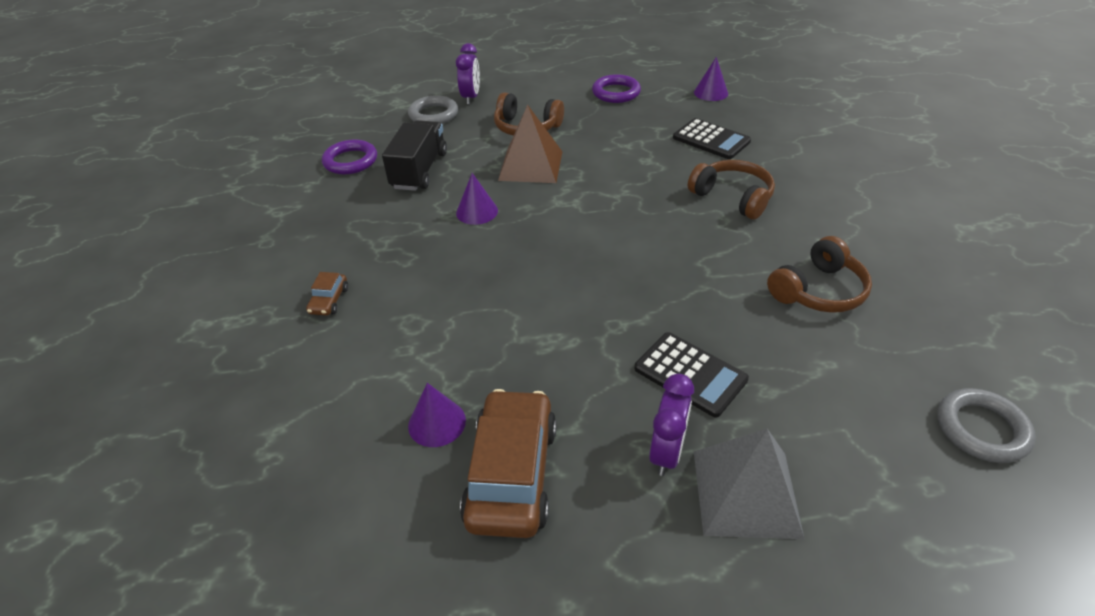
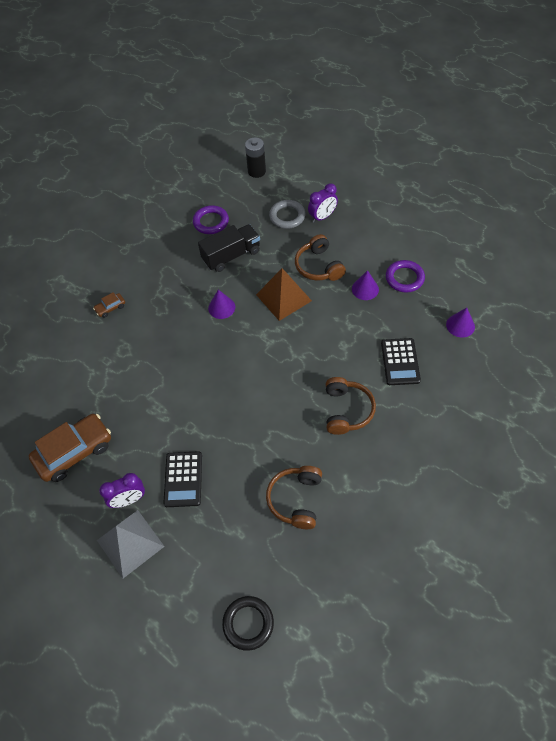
camera: 50 degrees right, 15 degrees up
(344, 104) = (256, 171): none -> black battery
(437, 423) = (78, 406): purple cone -> purple cone (365, 289)
(818, 290) = (296, 499): brown headphones -> brown headphones turned 90 degrees clockwise
(981, 429) = (248, 623): grey ring -> black ring

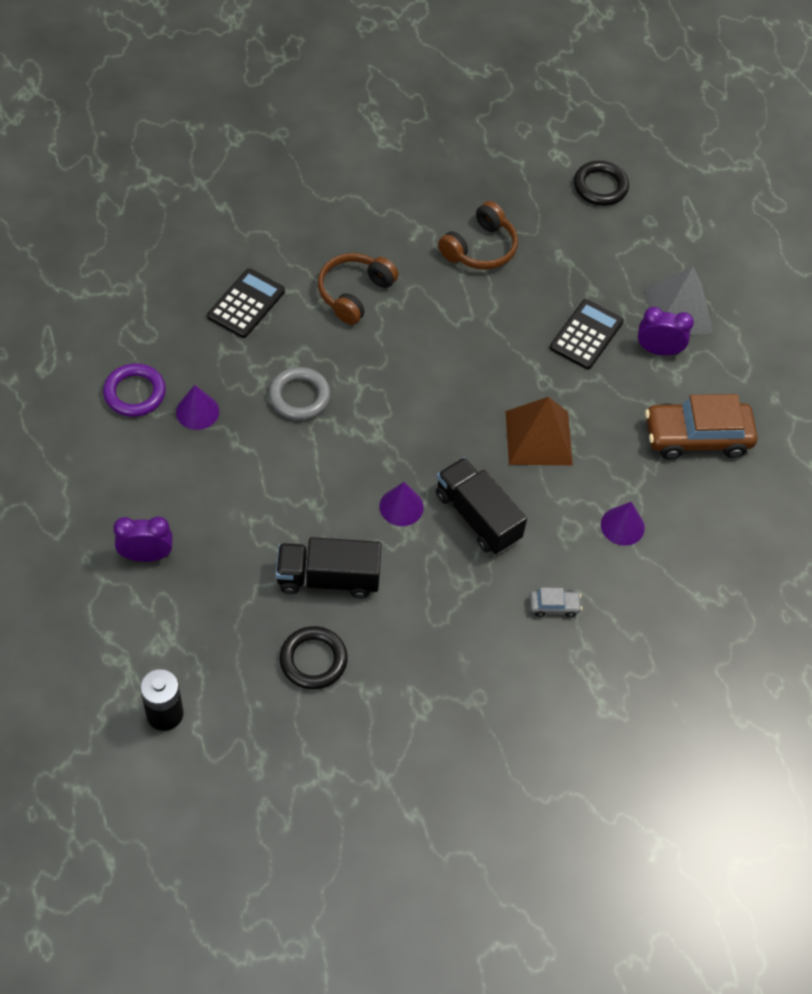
camera: 155 degrees left, 0 degrees up
(110, 308) = (554, 606): brown car -> grey car
(178, 326) = (477, 517): none -> black truck
(211, 222) = (313, 660): purple ring -> black ring
(283, 297) = (310, 467): brown pyramid -> brown pyramid (538, 437)
(287, 216) = (194, 591): grey ring -> grey ring (299, 396)
(318, 266) = (225, 481): brown headphones -> none
(460, 325) = (135, 298): purple cone -> purple cone (622, 526)

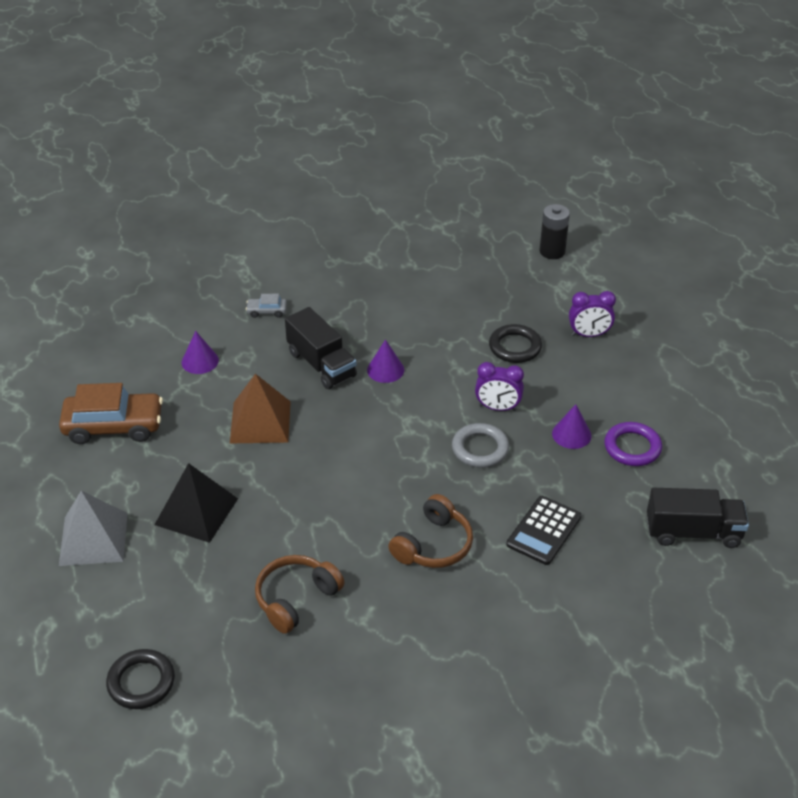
camera: 175 degrees left, 15 degrees down
(313, 660) = (451, 279): black ring -> black ring (515, 347)
(328, 578) = (443, 324): black truck -> black truck (693, 532)
(586, 335) = (196, 511): black calculator -> black pyramid
(658, 350) = (127, 499): purple clock -> purple clock (497, 408)

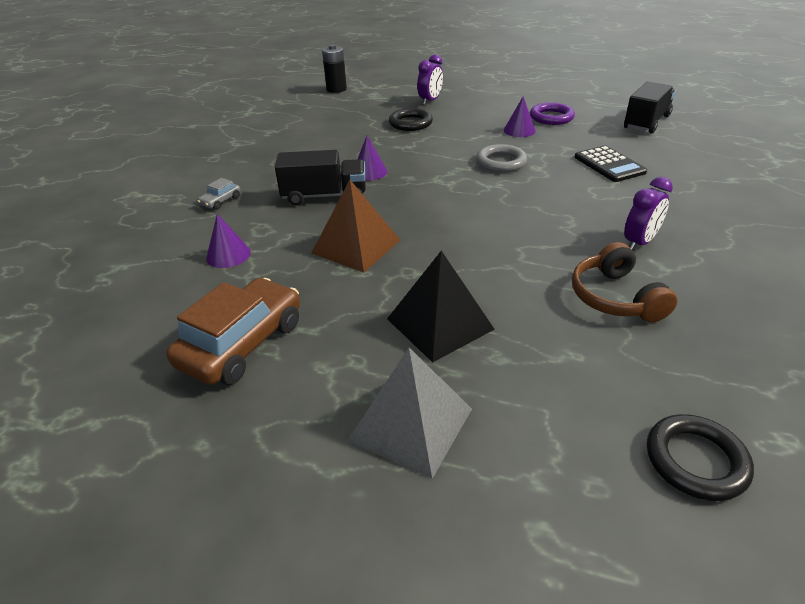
camera: 55 degrees left, 5 degrees down
(433, 545) = (592, 209): brown headphones -> none
(497, 408) = (464, 145): purple clock -> purple clock (639, 242)

